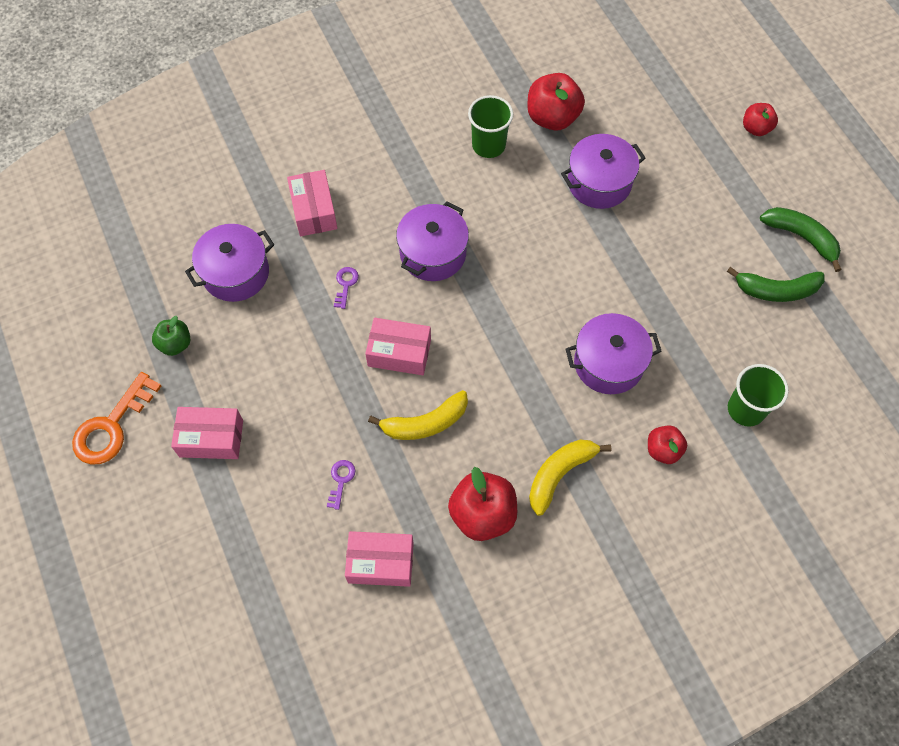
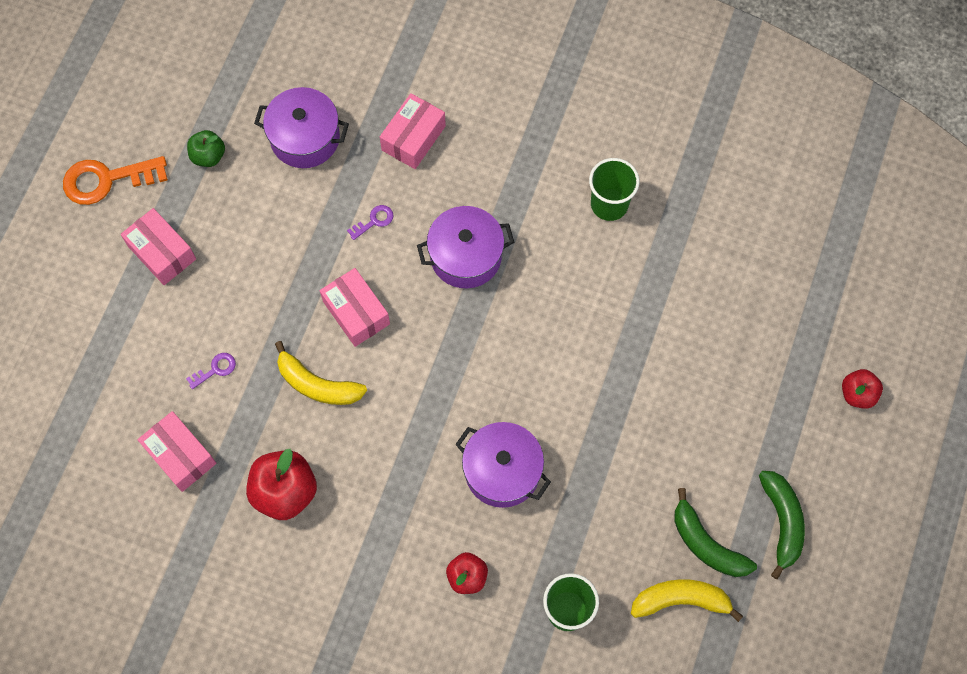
camera: 45 degrees right, 5 degrees up
(552, 118) = (689, 227): red apple -> none
(559, 474) = (371, 518): yellow banana -> yellow banana (681, 600)
(599, 183) = (664, 318): purple pot -> none

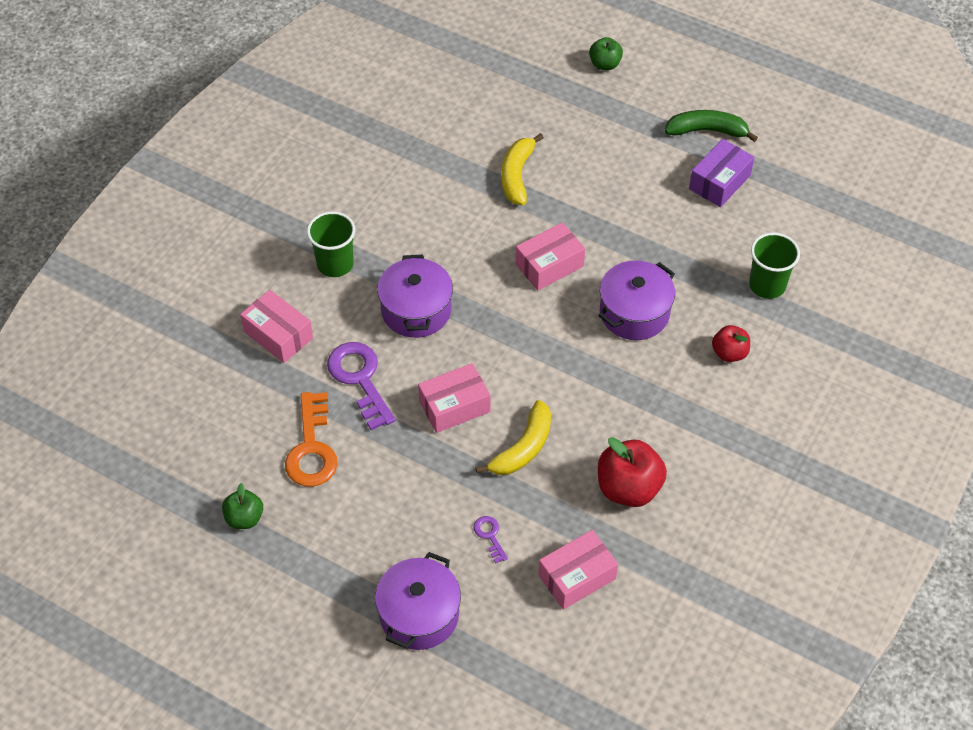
camera: 80 degrees left, 15 degrees down
(106, 180) = (244, 621): orange key -> orange key (311, 448)
(162, 252) = (346, 573): pink box -> pink box (549, 265)
(305, 138) = (250, 427): purple pot -> purple pot (419, 615)
(374, 221) = (360, 379): purple key -> purple key, size x2.12
(609, 204) = (391, 195): green cup -> green cup (335, 264)
(681, 600) = (766, 207): yellow banana -> yellow banana (517, 175)
(706, 544) = (719, 182): green banana -> purple box
(857, 394) = (605, 64): red apple -> green apple

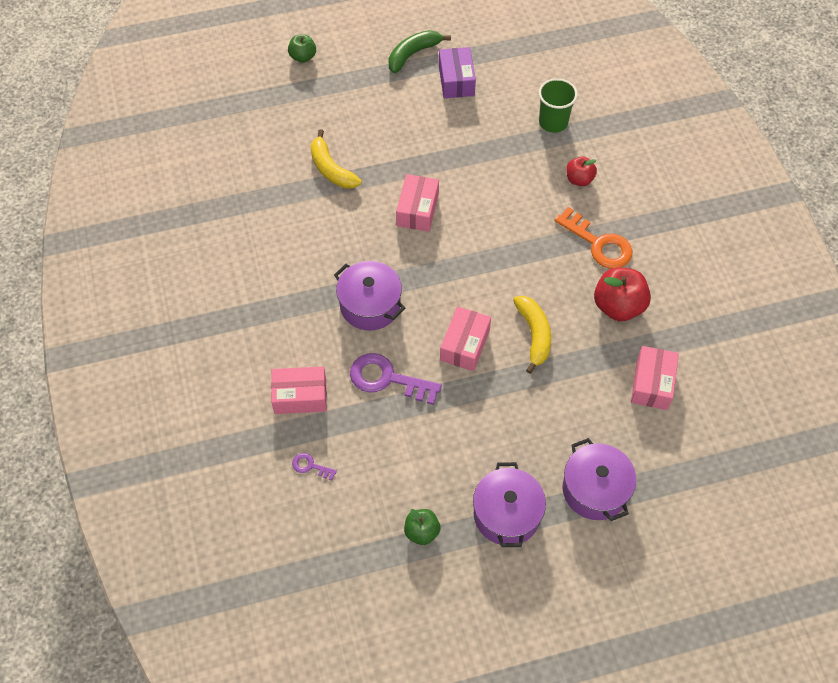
camera: 45 degrees left, 5 degrees up
(311, 448) = (410, 449): orange key -> orange key (599, 244)
(335, 264) = (282, 319): green cup -> none
(490, 535) = (577, 405): purple key -> purple key (310, 466)
(634, 313) = (500, 199): purple pot -> purple pot (507, 514)

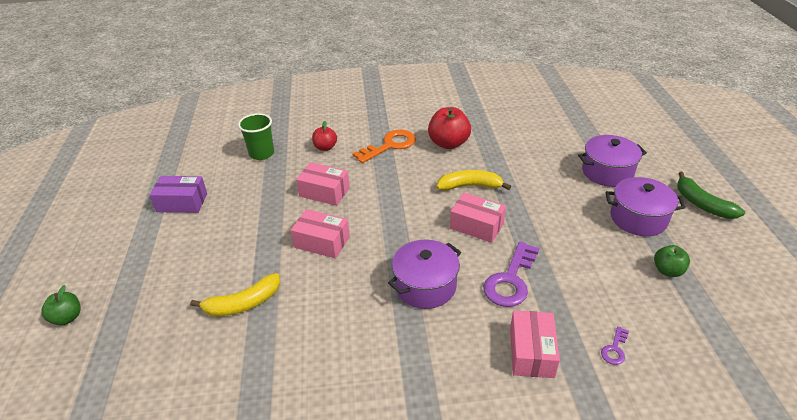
camera: 80 degrees left, 20 degrees down
(413, 54) = (129, 228): green banana -> green banana (702, 204)
(652, 384) = (516, 137): pink box -> pink box (324, 192)

